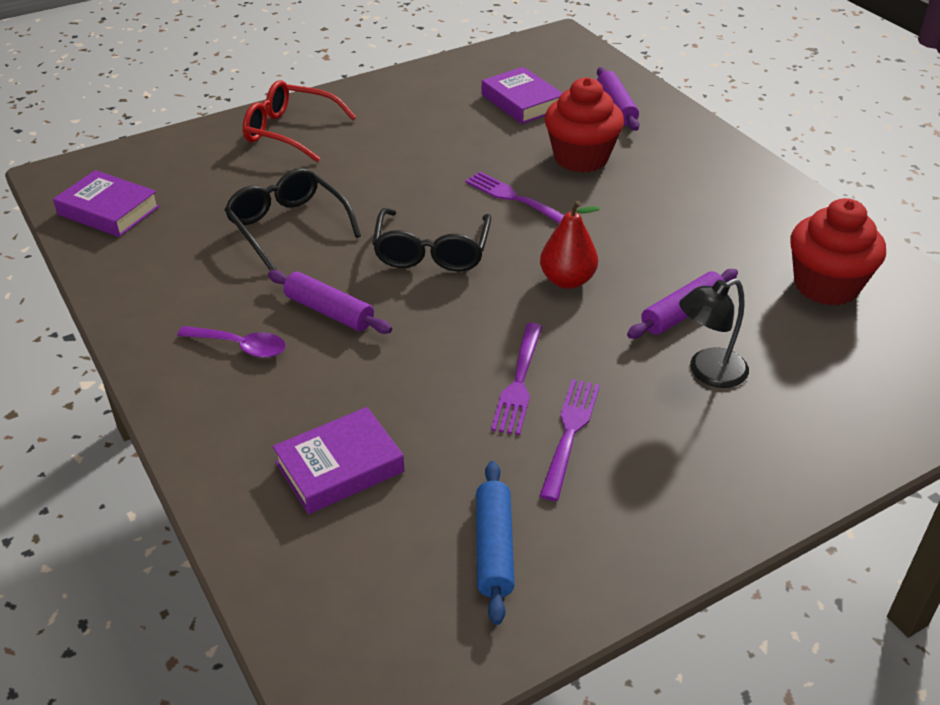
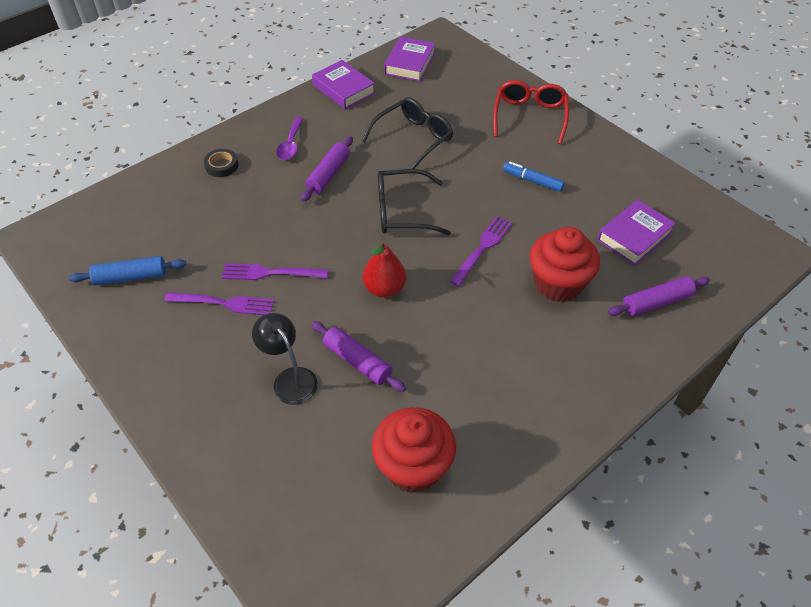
camera: 80 degrees right, 10 degrees up
(256, 430) = (221, 166): none -> black tape
(340, 467) = (193, 204): purple book -> purple book (343, 89)
(411, 148) = (532, 181): none -> blue marker

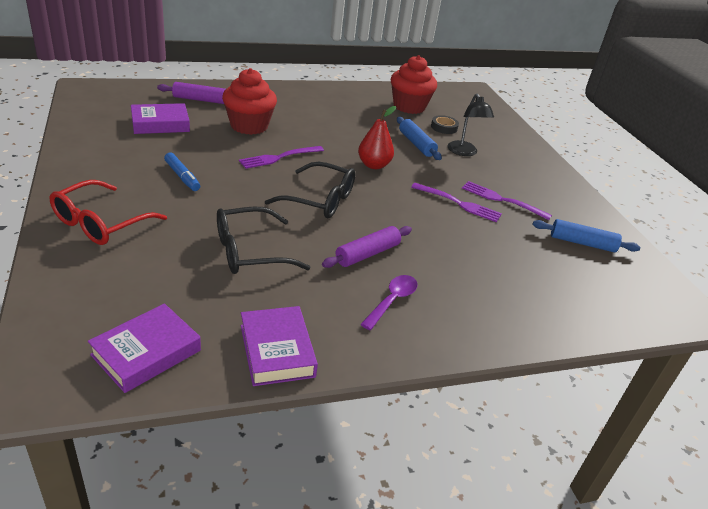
camera: 160 degrees left, 15 degrees down
(221, 166) = (483, 308): black tape -> black tape (444, 127)
(357, 361) = (416, 144): purple rolling pin -> blue rolling pin

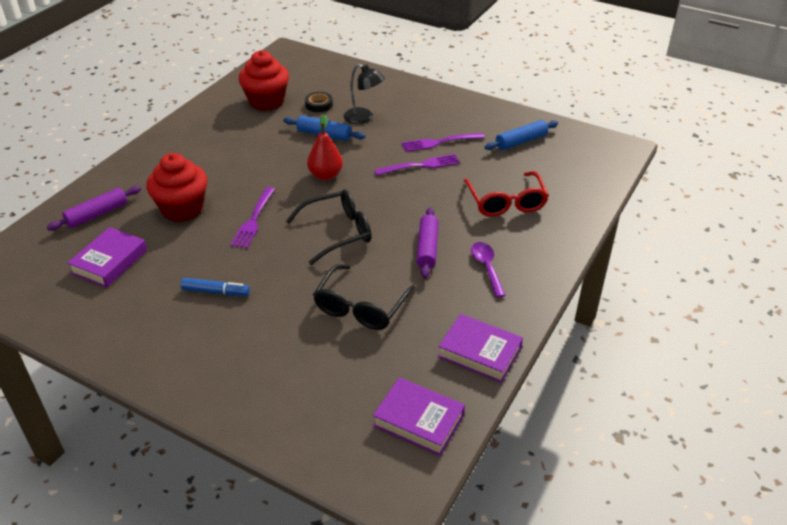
camera: 40 degrees left, 5 degrees up
(100, 223) = (230, 374): red glasses -> red glasses (506, 202)
(146, 353) = (419, 420): purple book -> purple book turned 60 degrees counterclockwise

